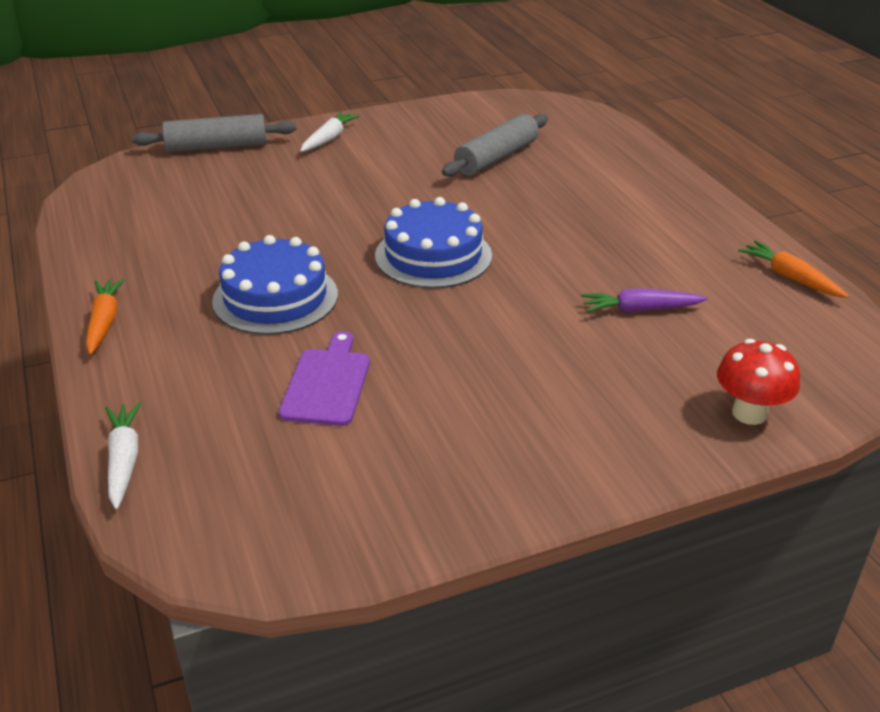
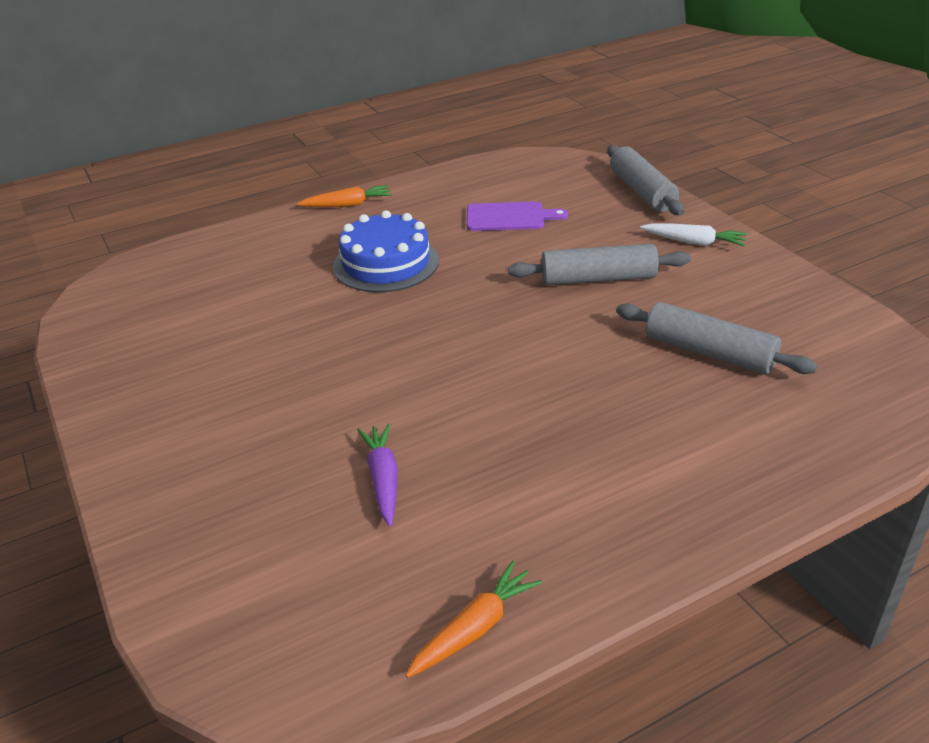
camera: 85 degrees right, 0 degrees up
(124, 460) = (193, 244): white carrot -> none
(327, 383) = (266, 305): purple cutting board -> purple cutting board (509, 217)
(368, 186) = (598, 279): none -> grey rolling pin
(433, 255) = (469, 332): blue cake -> none
(749, 413) = (190, 563): red mushroom -> none

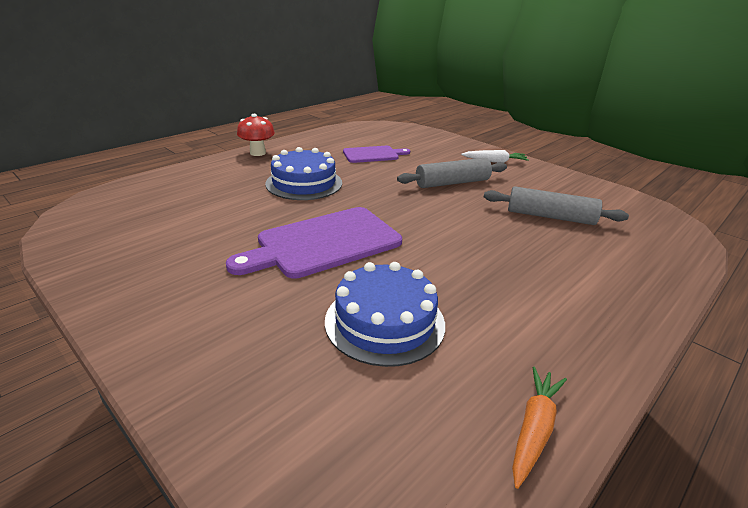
camera: 20 degrees left, 5 degrees down
(348, 205) = (257, 153): orange carrot -> red mushroom
(366, 362) = (323, 243): none -> purple cutting board
(383, 479) = (384, 322): purple carrot -> blue cake
(642, 191) = (445, 139): grey rolling pin -> none

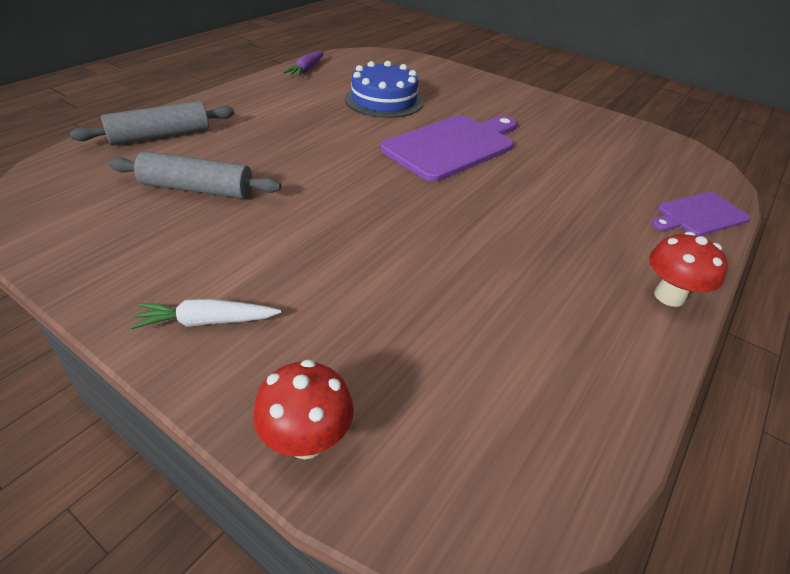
camera: 170 degrees right, 10 degrees up
(304, 183) = (529, 223): blue cake -> none
(373, 155) = (463, 317): purple cutting board -> purple cutting board (699, 215)
(442, 138) = (307, 440): none -> red mushroom
(452, 183) = (313, 243): grey rolling pin -> grey rolling pin (160, 136)
(534, 429) = (306, 69): orange carrot -> purple carrot

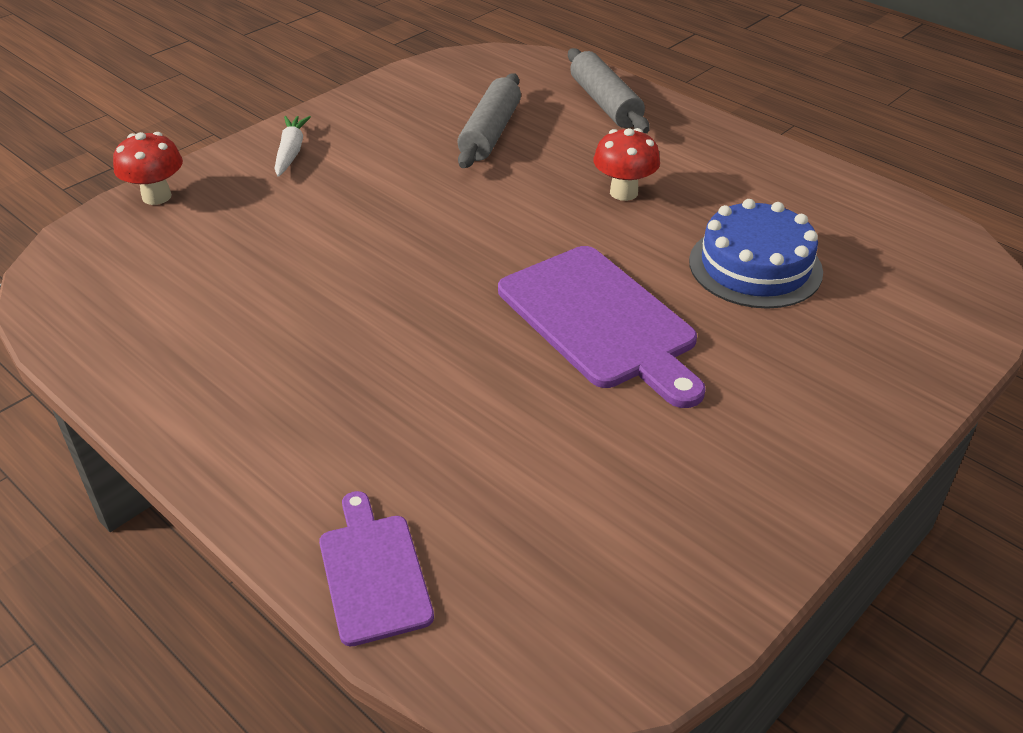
camera: 100 degrees right, 0 degrees up
(306, 69) = (855, 195): purple carrot -> none
(669, 296) = (211, 453): red mushroom -> red mushroom (624, 192)

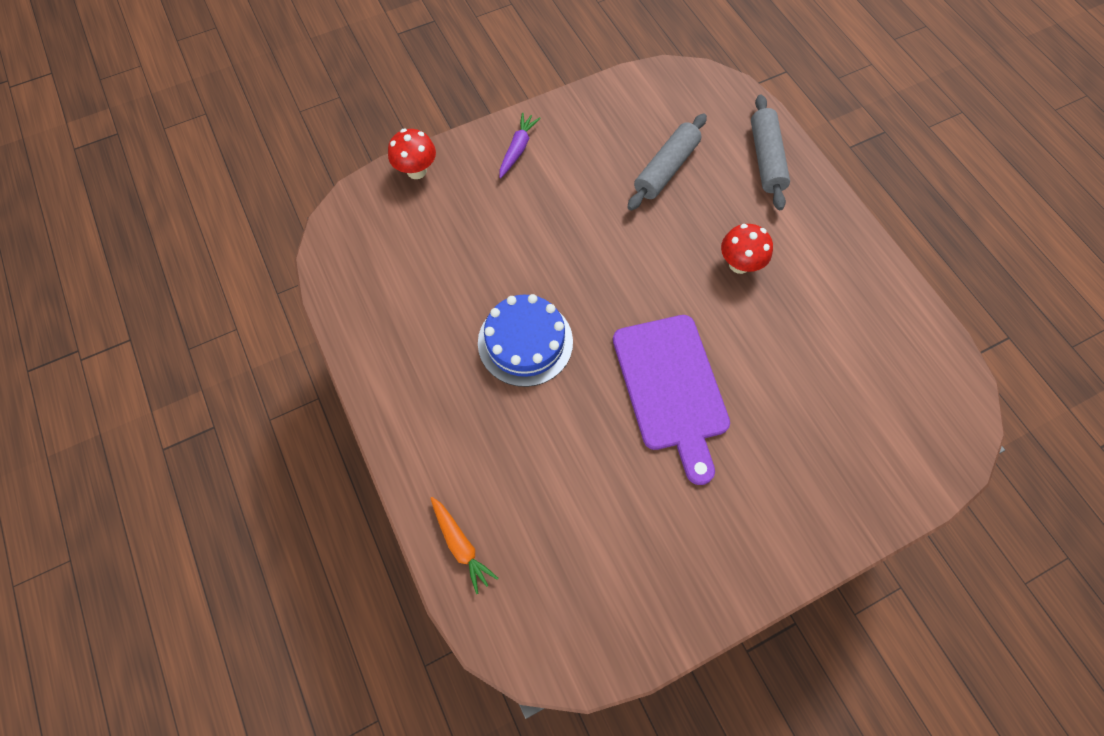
camera: 20 degrees right, 25 degrees up
(291, 152) = (518, 149): white carrot -> purple carrot
(374, 573) = (461, 545): purple cutting board -> orange carrot
(755, 266) = (802, 370): blue cake -> blue cake (525, 342)

